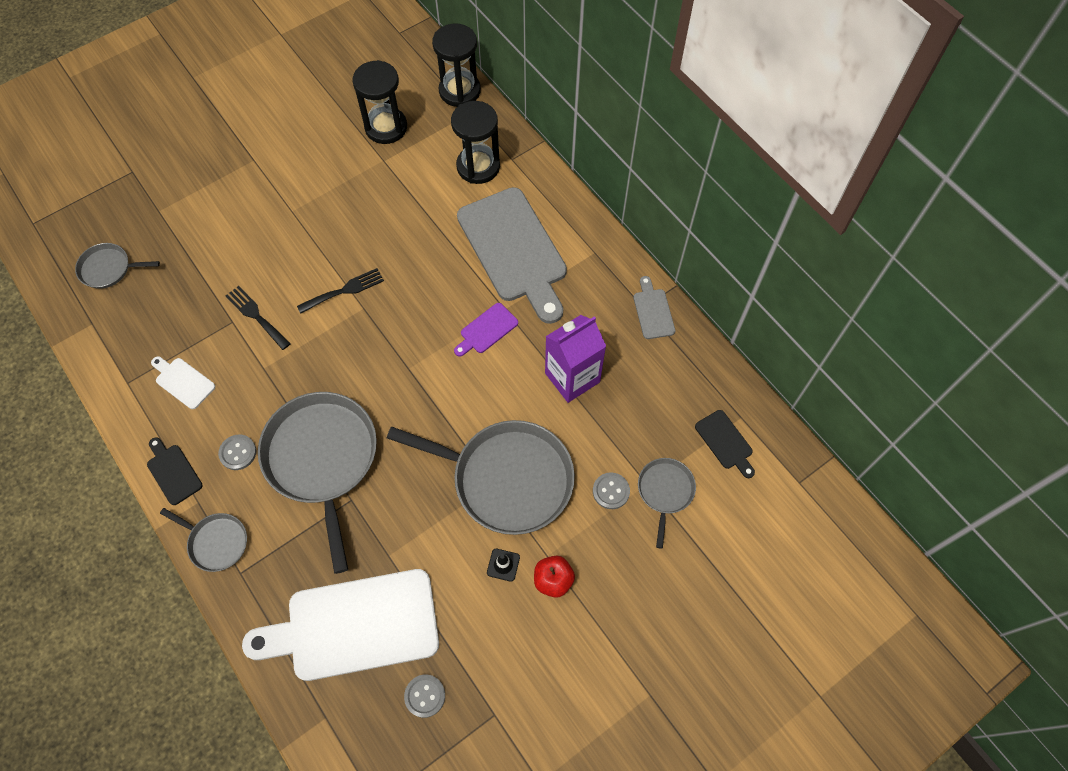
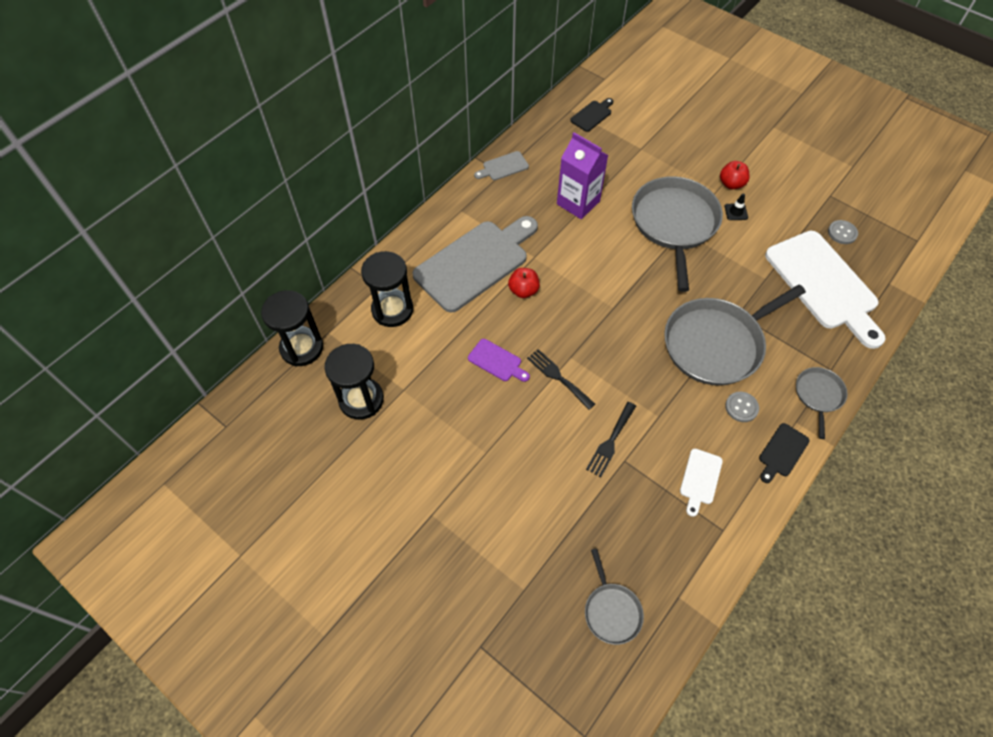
camera: 105 degrees left, 5 degrees down
(462, 286) = (523, 290): none -> red apple
(487, 330) = (558, 264): purple cutting board -> purple cutting board (497, 361)
(611, 491) = (655, 166): grey button -> none
(665, 491) = (642, 139): grey pan -> none

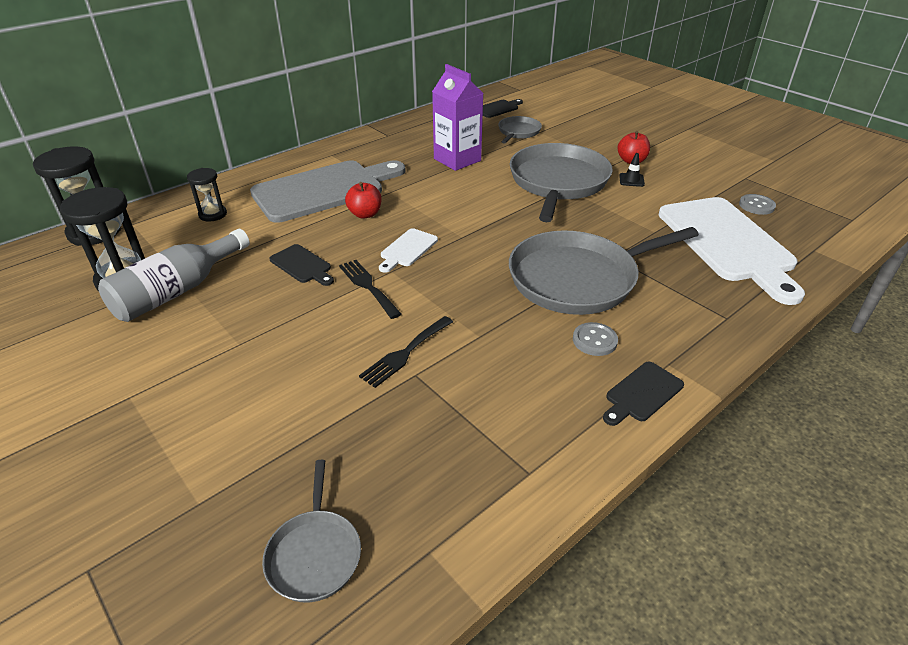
camera: 10 degrees right, 20 degrees down
(392, 310) = (213, 214): black hourglass -> black hourglass, size x0.57
(410, 406) = (177, 291): none -> grey bottle
(497, 361) = (302, 265): purple cutting board -> black cutting board
(503, 167) = (391, 132): grey cutting board -> none
(700, 479) = (514, 408): white cutting board -> white cutting board (407, 249)
(818, 395) = (705, 341): grey pan -> grey pan (518, 132)

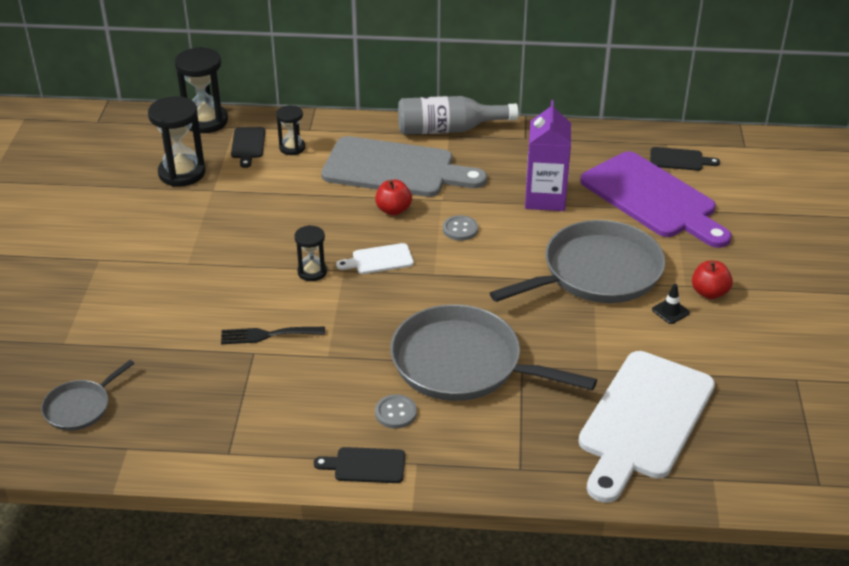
camera: 45 degrees right, 0 degrees up
(177, 291) = (199, 201): grey bottle -> grey bottle (448, 129)
(302, 265) = (294, 228): black cutting board -> black cutting board (248, 145)
(368, 286) = (312, 272): black fork -> black hourglass
(518, 132) = (652, 198): grey pan -> purple cutting board
(756, 205) = (746, 410): grey button -> grey button (460, 229)

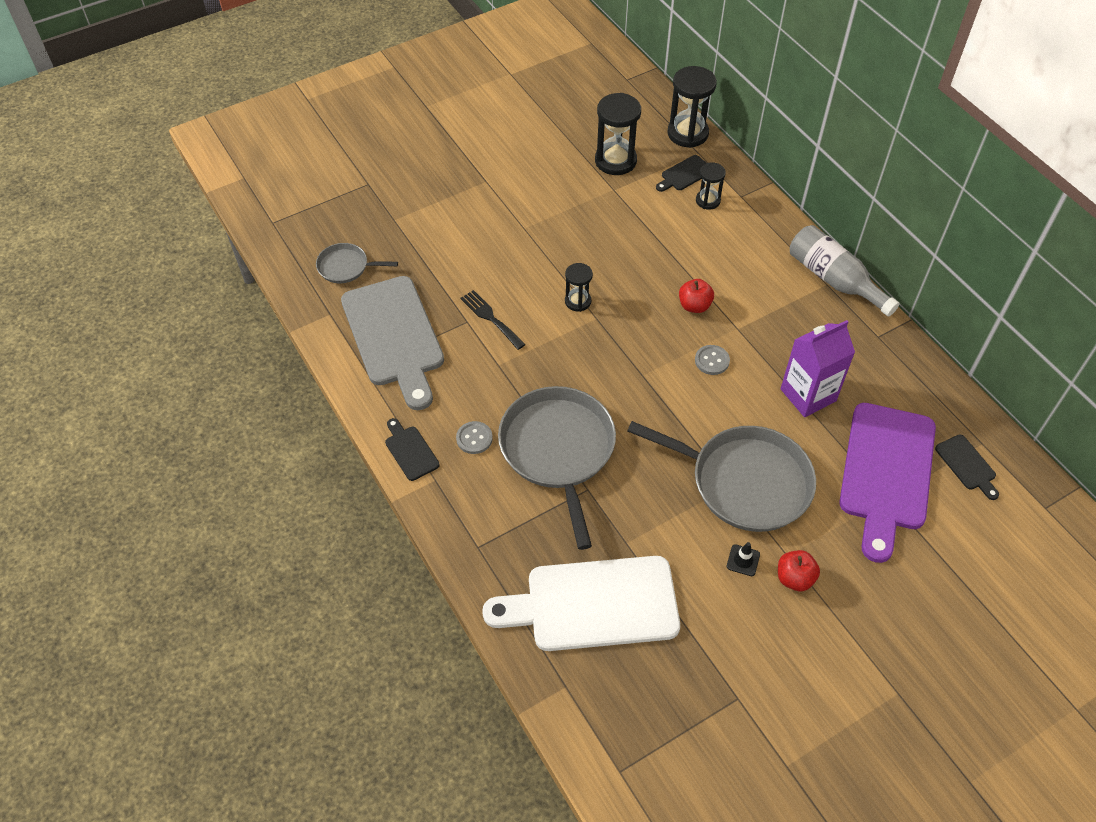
camera: 55 degrees right, 15 degrees up
(379, 260) = (628, 332): white cutting board -> none
(395, 169) = (746, 277): grey cutting board -> grey cutting board (394, 336)

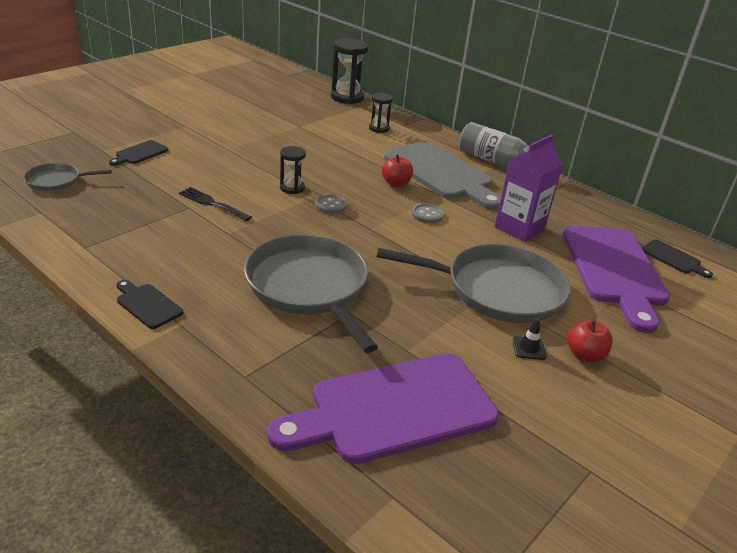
camera: 20 degrees left, 20 degrees down
(394, 336) = (115, 222): grey cutting board -> grey cutting board (441, 173)
(474, 438) = (217, 287): grey button -> grey button (330, 205)
(593, 604) = (394, 409): white cutting board -> purple cutting board
(615, 161) = (295, 112): black hourglass -> none
(685, 174) = (354, 116): black cutting board -> black cutting board (140, 153)

